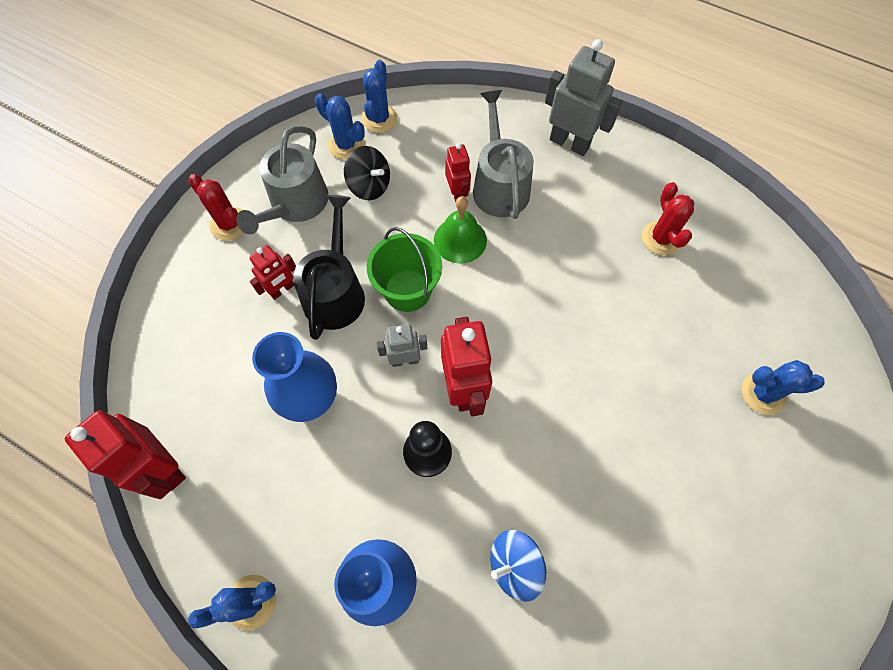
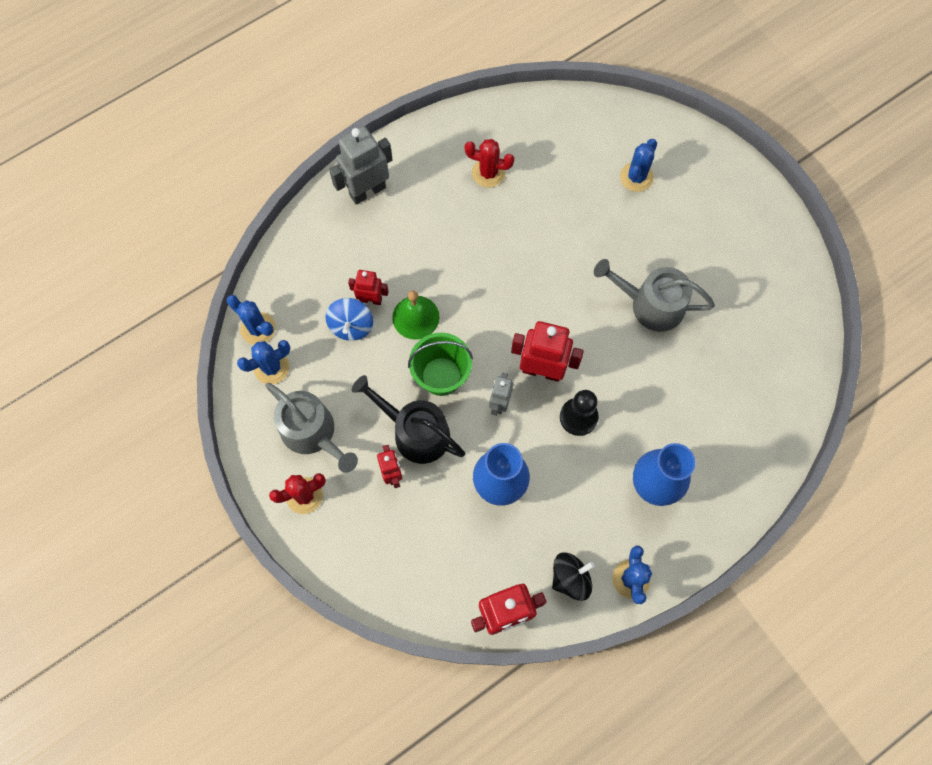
camera: 65 degrees left, 5 degrees up
(369, 186) = (326, 365): black spinning top -> black spinning top (570, 578)
(499, 185) = (380, 264): grey watering can -> grey watering can (651, 304)
(514, 565) = (679, 394): blue spinning top -> blue spinning top (351, 326)

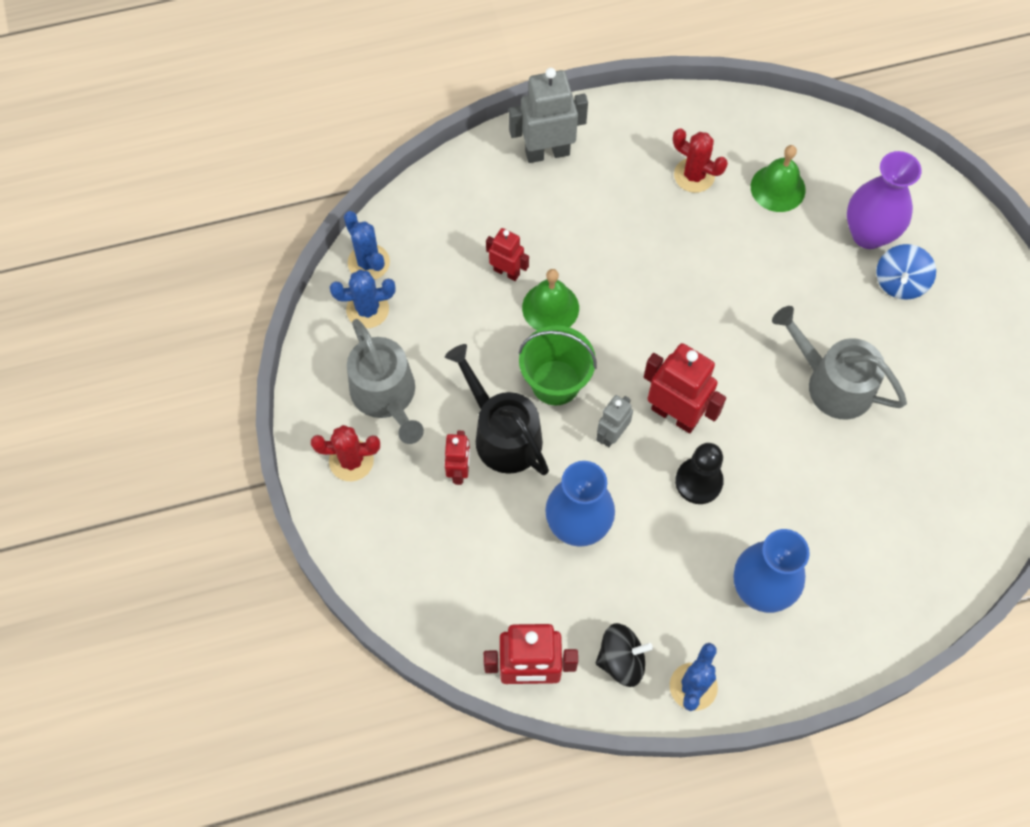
camera: 20 degrees right, 5 degrees down
(351, 326) = (473, 293): blue spinning top -> blue spinning top (900, 282)
(555, 162) = (778, 188): none -> green bell
(636, 177) = (868, 234): blue cactus -> purple vase

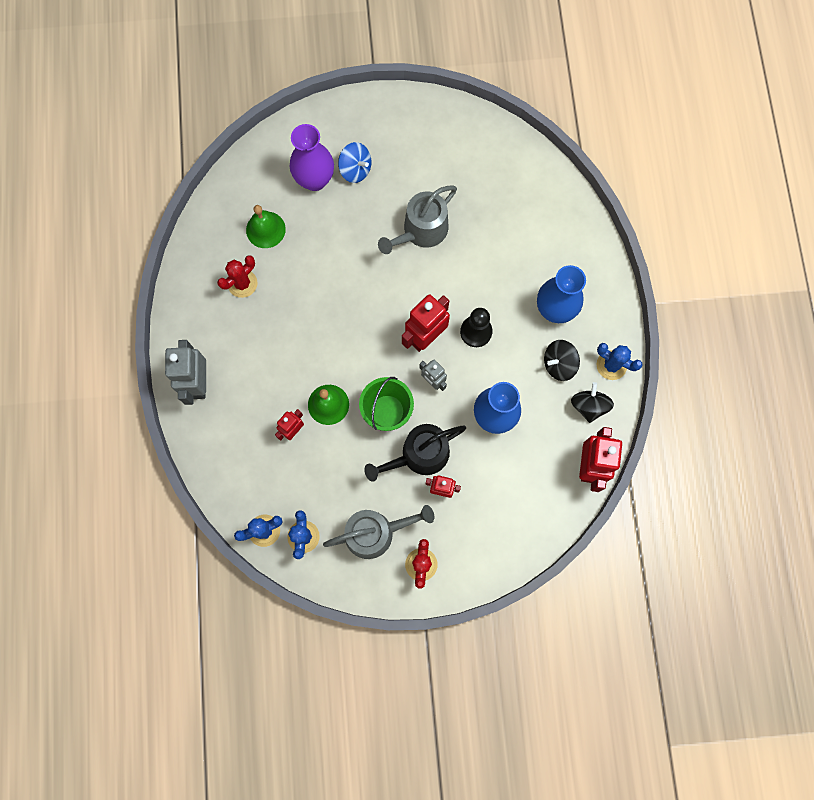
camera: 80 degrees left, 10 degrees up
(676, 607) = (558, 364): none -> black spinning top

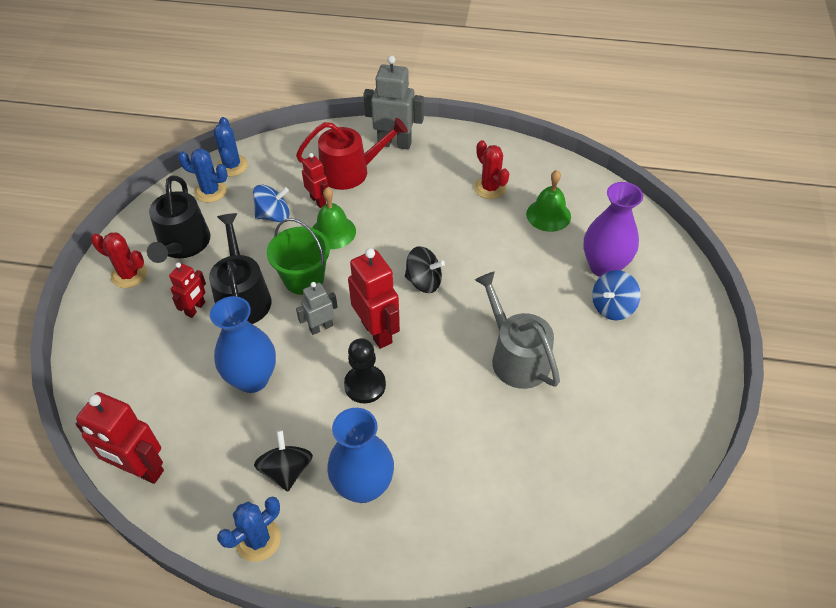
camera: 105 degrees right, 25 degrees down
(247, 413) = (350, 171): none -> red watering can
(321, 464) = (274, 215): none -> blue spinning top
(375, 532) = (183, 244): grey watering can -> black watering can
(588, 406) = (216, 492): black spinning top -> black spinning top (424, 281)

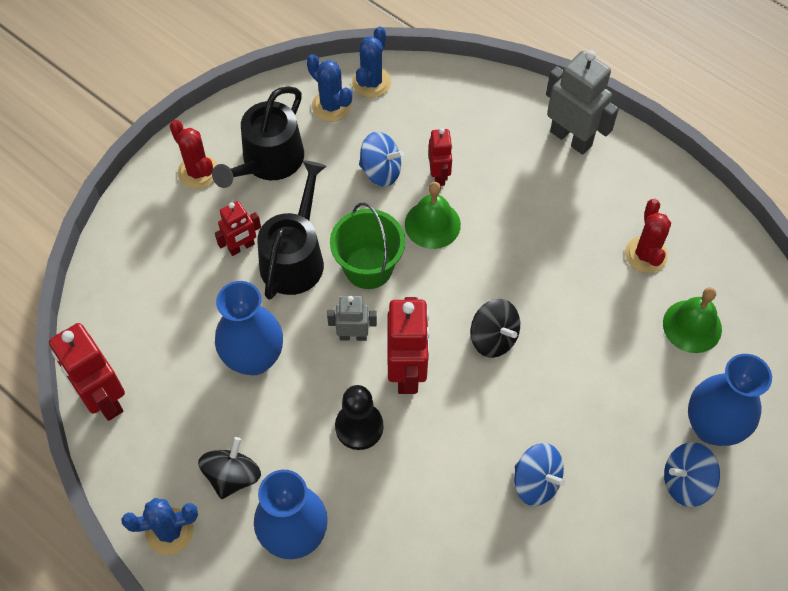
camera: 30 degrees right, 10 degrees up
(350, 171) = (497, 153): red watering can -> none
(516, 357) = (536, 482): grey watering can -> blue spinning top
(603, 266) = (712, 427): purple vase -> blue vase

